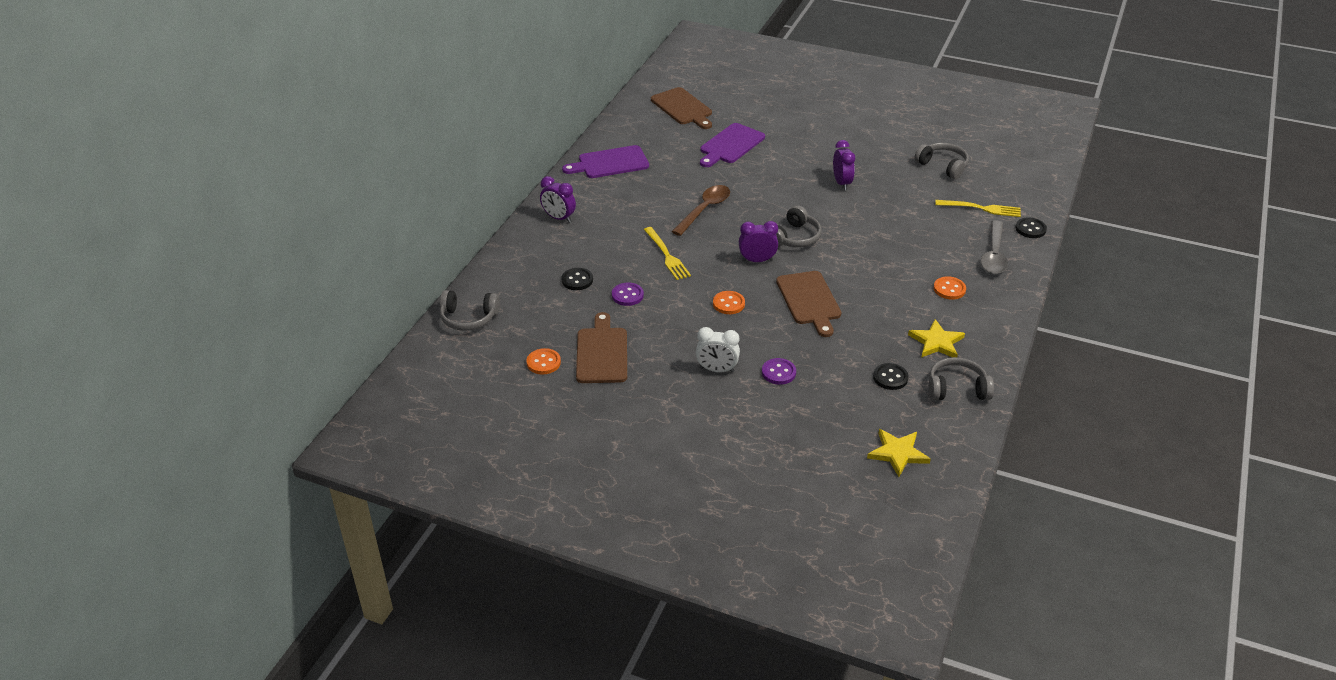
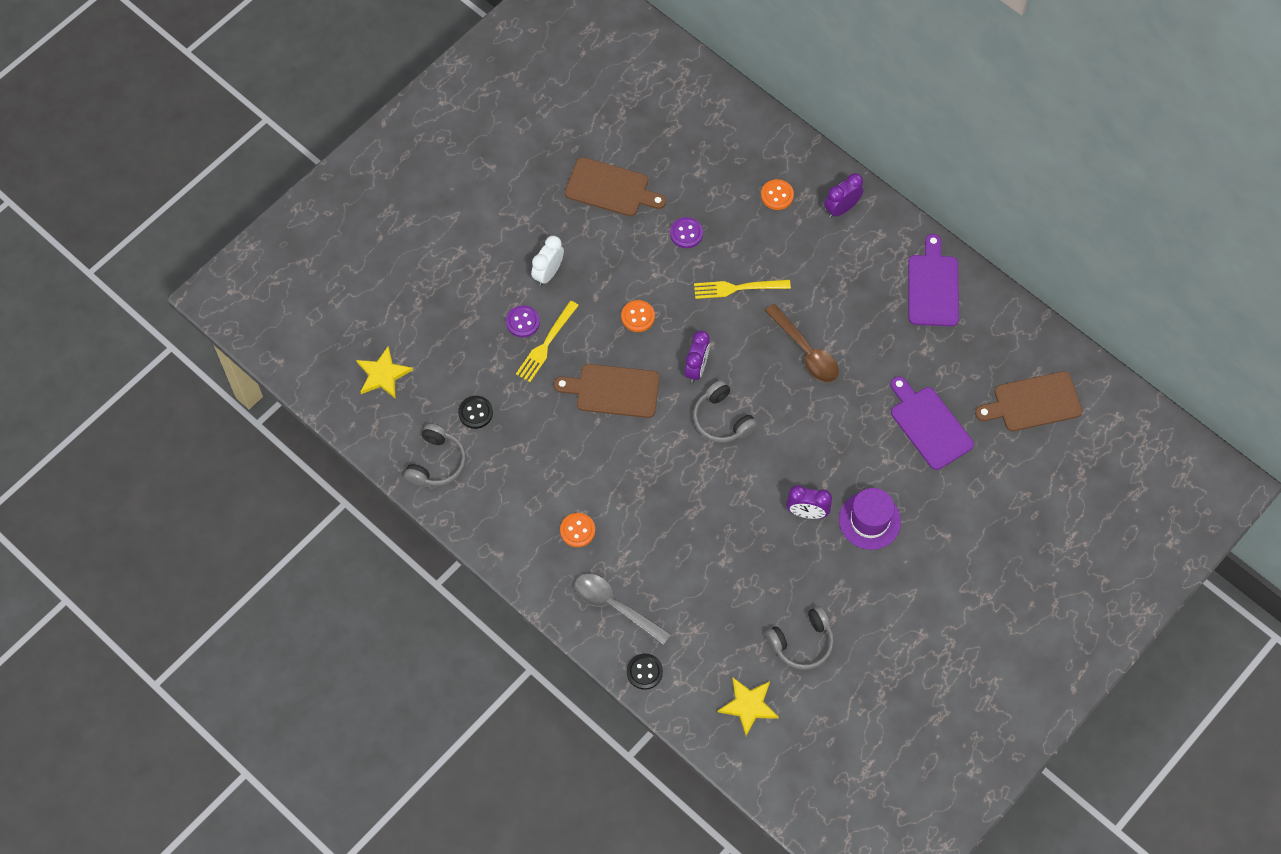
camera: 110 degrees right, 25 degrees up
(468, 318) = (704, 95): grey headphones -> none
(543, 362) = (616, 139): orange button -> orange button (777, 195)
(577, 280) = (727, 197): black button -> none
(826, 156) = (869, 520): none -> purple hat
(936, 342) = (505, 477): yellow star -> yellow star (748, 705)
(982, 208) = (702, 640): yellow fork -> yellow fork (546, 344)

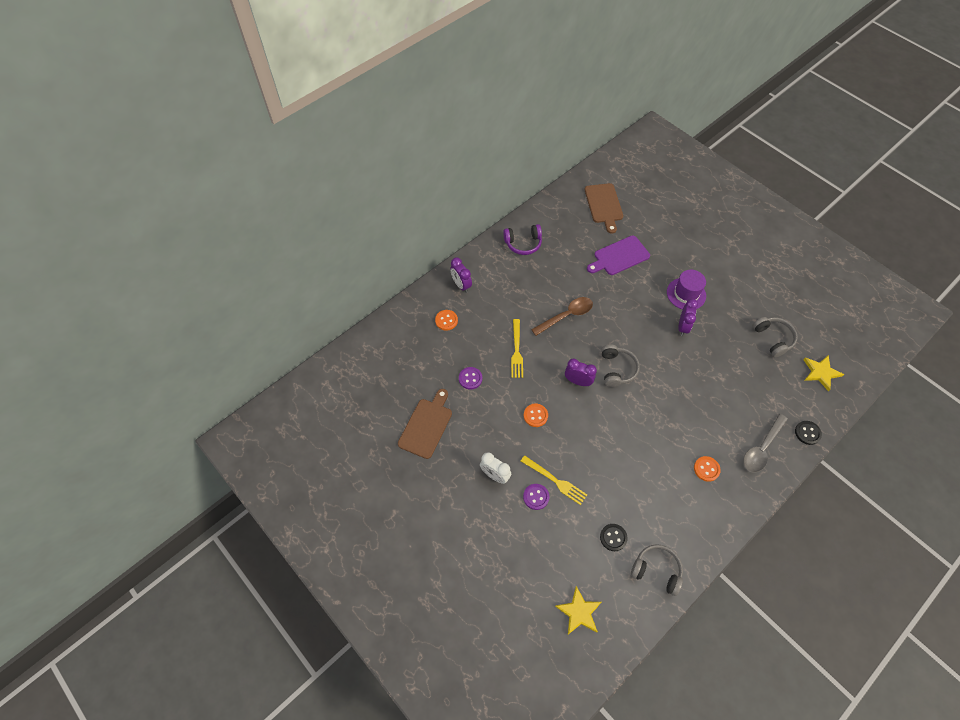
camera: 85 degrees left, 5 degrees down
(613, 390) = (594, 436): brown cutting board -> none
(722, 419) = (617, 369): grey headphones -> grey headphones turned 60 degrees counterclockwise
(933, 287) = (523, 243): purple cutting board -> purple headphones

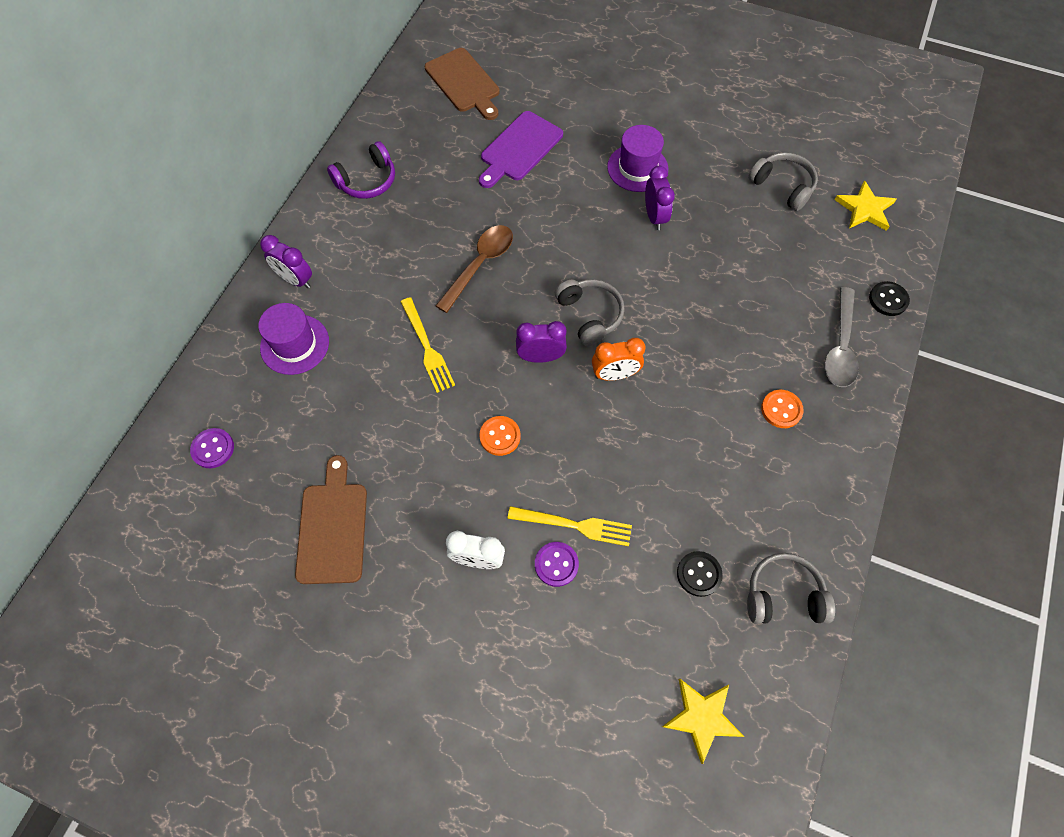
camera: 25 degrees left, 5 degrees up
(446, 320) = (295, 344): orange button -> purple hat
(470, 378) = (372, 421): purple button -> purple button (213, 449)
(616, 408) = (614, 374): none -> orange clock

